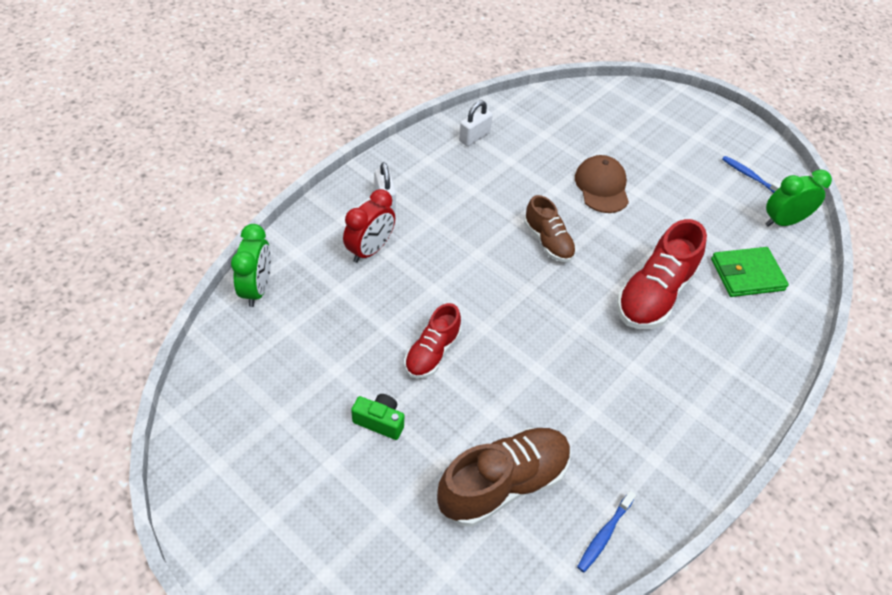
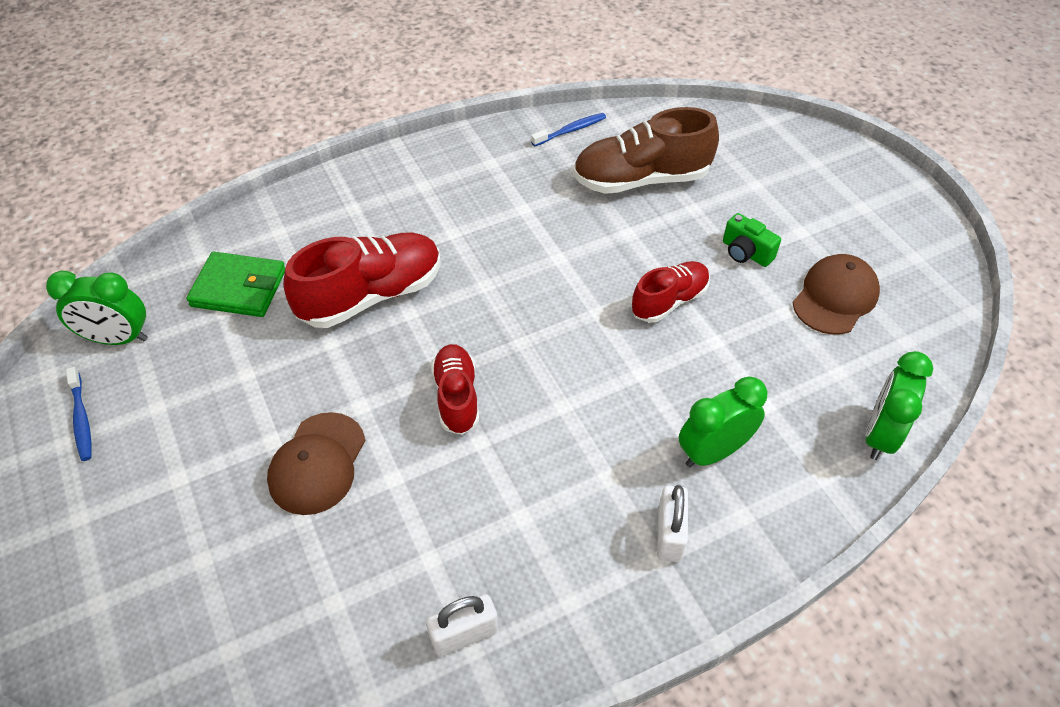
camera: 155 degrees left, 0 degrees up
(294, 396) = (835, 297): none -> brown cap
(370, 250) = (713, 452): red clock -> green clock
(548, 241) = (456, 397): brown shoe -> red shoe

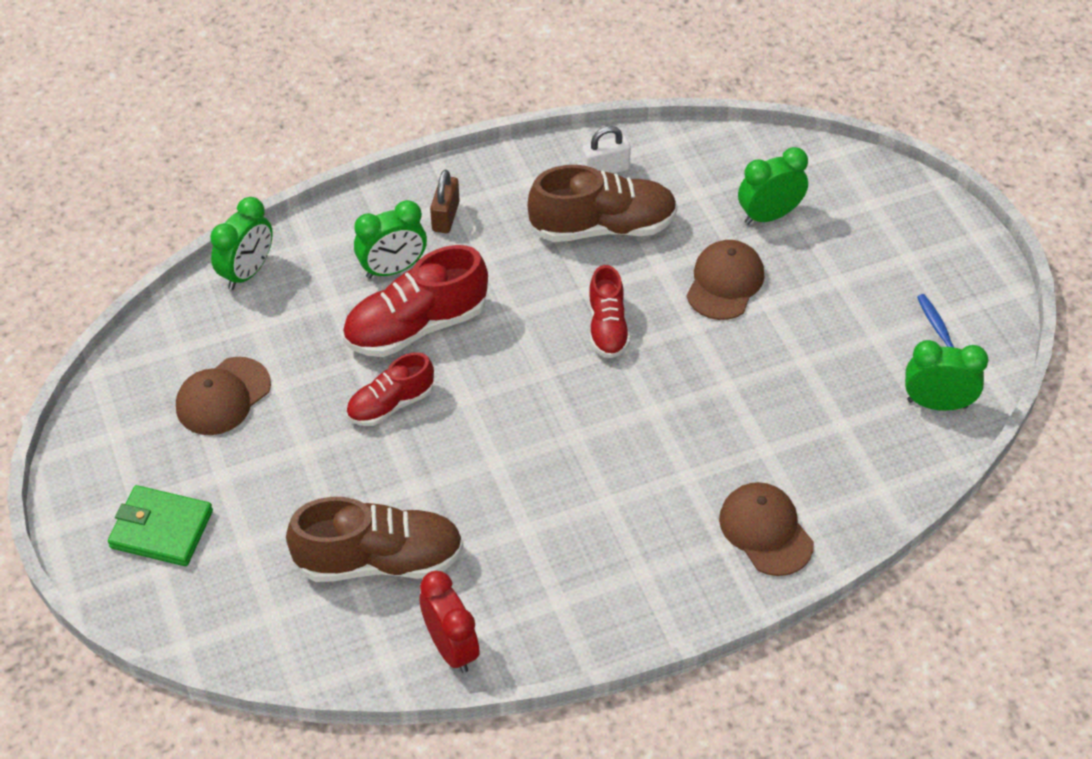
camera: 175 degrees left, 0 degrees up
(239, 288) = (831, 450): green wallet -> green wallet (161, 529)
(244, 570) = (769, 215): none -> green clock
(315, 219) = (765, 531): none -> brown cap
(371, 295) = (693, 432): red shoe -> red shoe (416, 326)
(465, 533) = (603, 227): none -> brown shoe
(570, 130) = (451, 648): blue toothbrush -> red clock
(669, 534) = (445, 216): white padlock -> brown padlock
(745, 253) = (293, 453): green camera -> none

